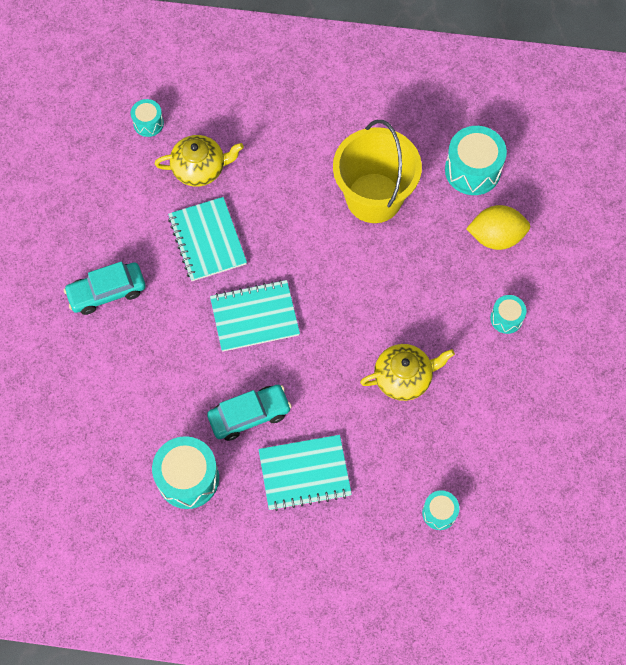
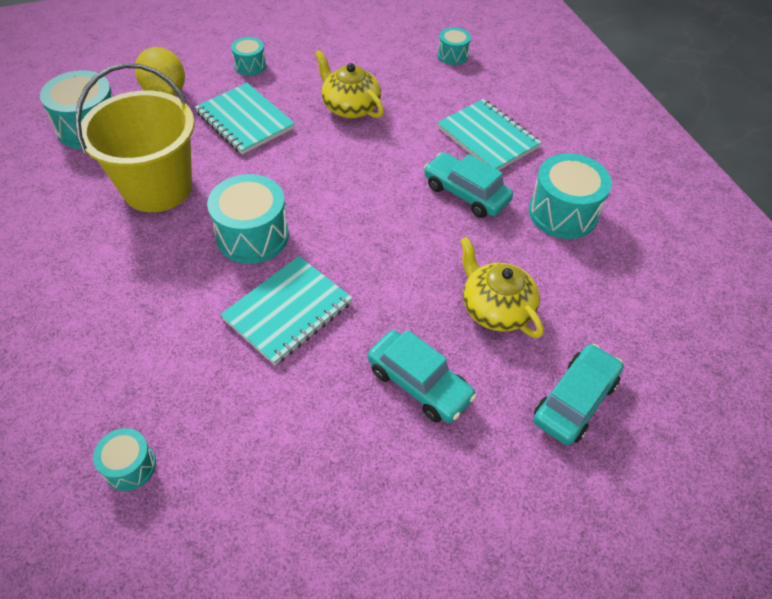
camera: 120 degrees left, 15 degrees down
(39, 377) = (575, 400): none -> turquoise car
(200, 168) = (185, 365): yellow teapot -> yellow teapot (495, 309)
(254, 316) = (358, 230): turquoise notebook -> turquoise notebook (244, 121)
(288, 244) = (252, 236): none -> turquoise drum

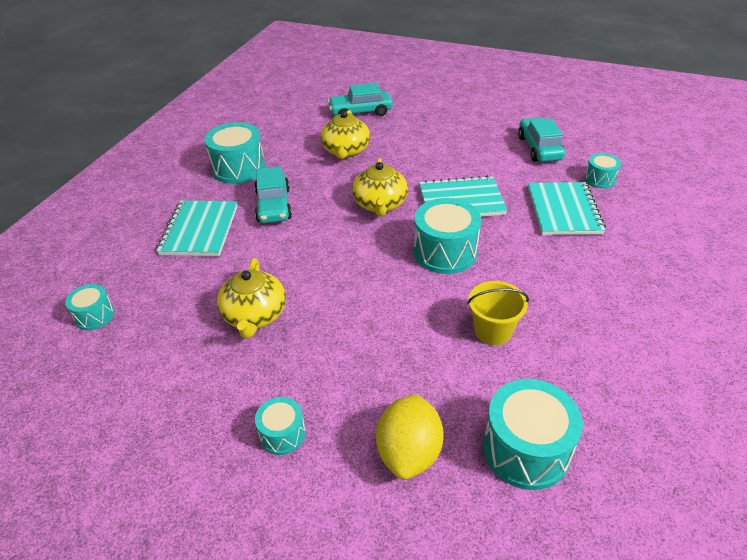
camera: 135 degrees left, 10 degrees down
(157, 187) = (493, 331): yellow bucket -> yellow bucket, size x0.52
(244, 121) = (359, 358): turquoise notebook -> turquoise notebook (564, 210)
(369, 254) = (380, 204): none -> yellow teapot
(419, 383) = (423, 145): turquoise car -> turquoise car (539, 148)

